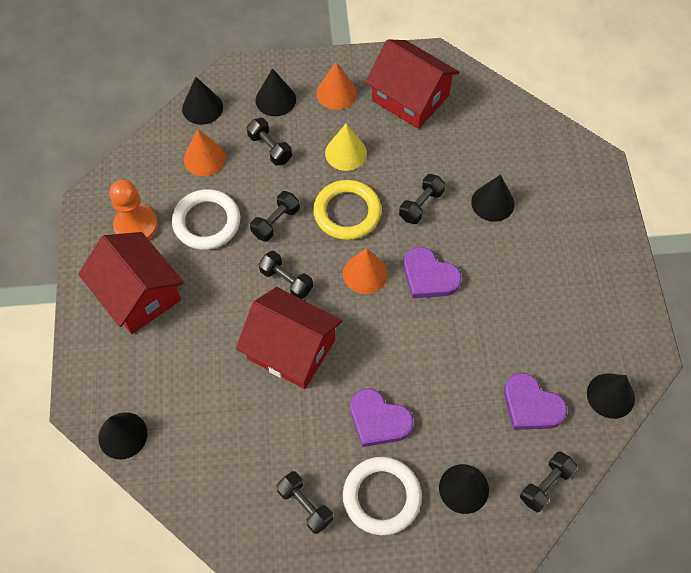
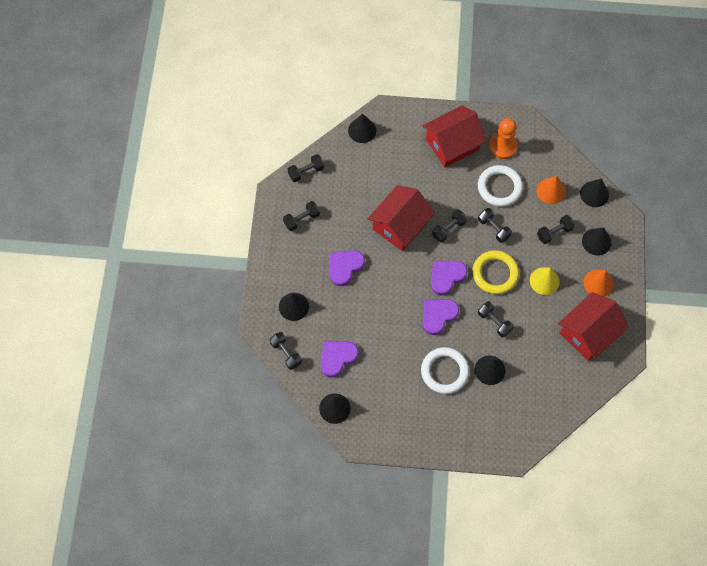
camera: 100 degrees right, 5 degrees up
(213, 515) = (306, 172): none -> black dumbbell
(365, 273) = (446, 277): orange cone -> purple heart
(381, 497) = (298, 260): white ring -> white ring (444, 371)

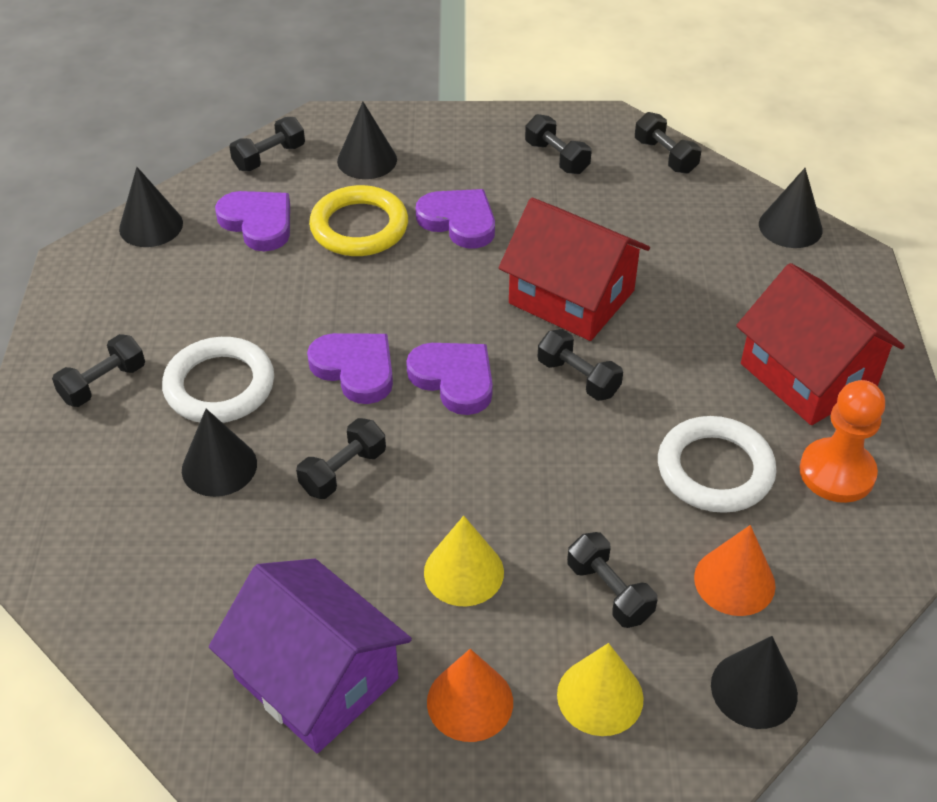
camera: 85 degrees right, 20 degrees down
(493, 228) = (596, 461): black dumbbell -> black dumbbell (103, 383)
(495, 273) = (473, 468): yellow ring -> yellow ring (359, 227)
(588, 333) = (316, 678): red house -> purple house
(596, 241) = (600, 696): black cone -> yellow cone

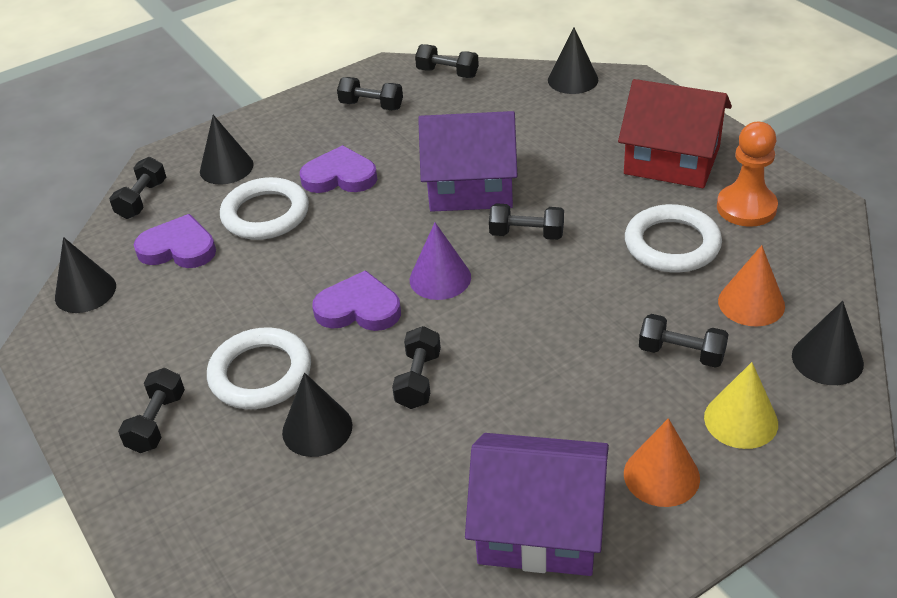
camera: 30 degrees left, 5 degrees down
(359, 227) = (265, 214): yellow ring -> white ring
(454, 379) = (440, 278): purple heart -> purple cone
(463, 572) = (573, 396): yellow cone -> none
(571, 297) = (471, 187): red house -> purple house

